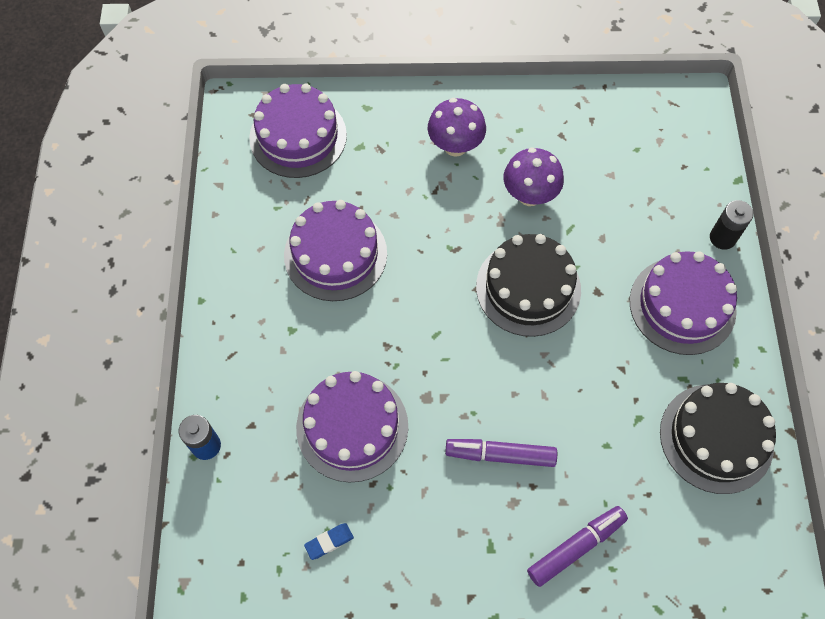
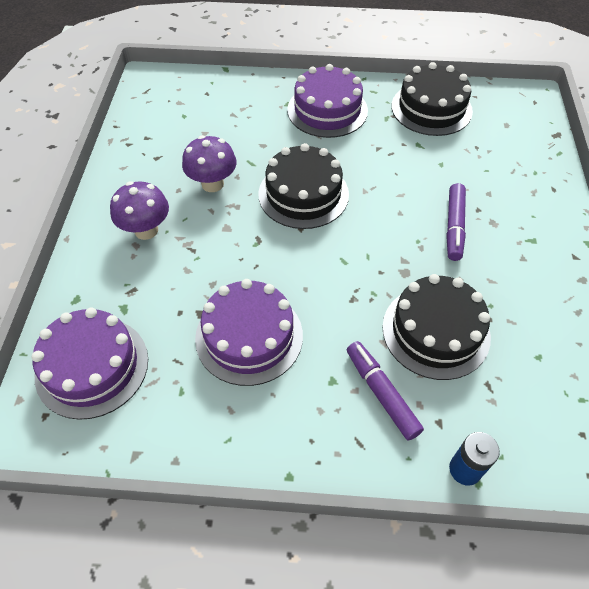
camera: 85 degrees left, 10 degrees down
(329, 542) = (548, 355): blue eraser -> none
(352, 427) = (435, 331): purple cake -> black cake
(576, 547) = (523, 190): purple marker -> purple marker (381, 393)
(722, 238) = (273, 83): black battery -> none

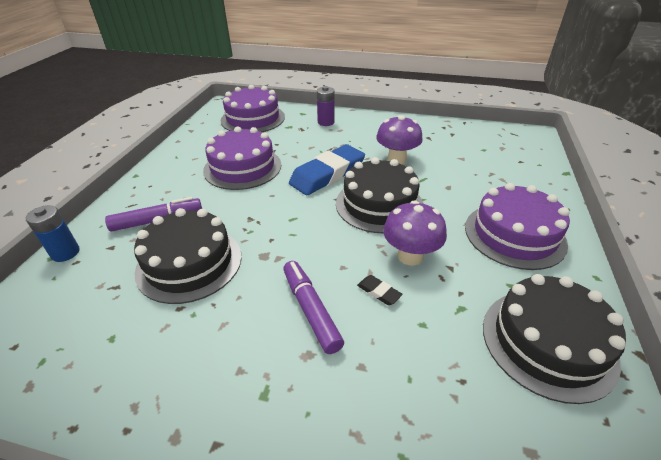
camera: 100 degrees right, 15 degrees down
(110, 264) = (326, 122): none -> purple battery
(146, 230) = (352, 133): purple mushroom -> purple mushroom (410, 256)
(253, 243) = (327, 174): none -> blue eraser
(420, 188) = (379, 292): none -> black eraser
(454, 227) = (311, 310): purple marker -> purple marker turned 45 degrees clockwise

